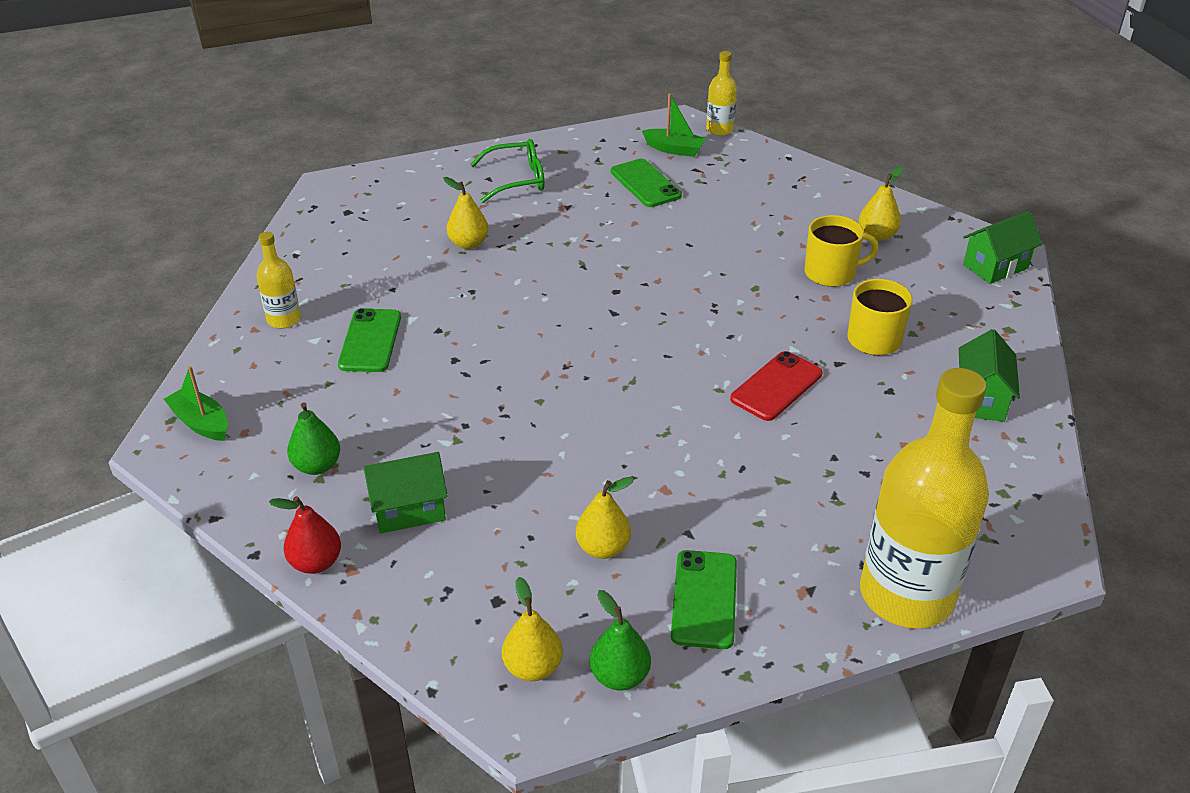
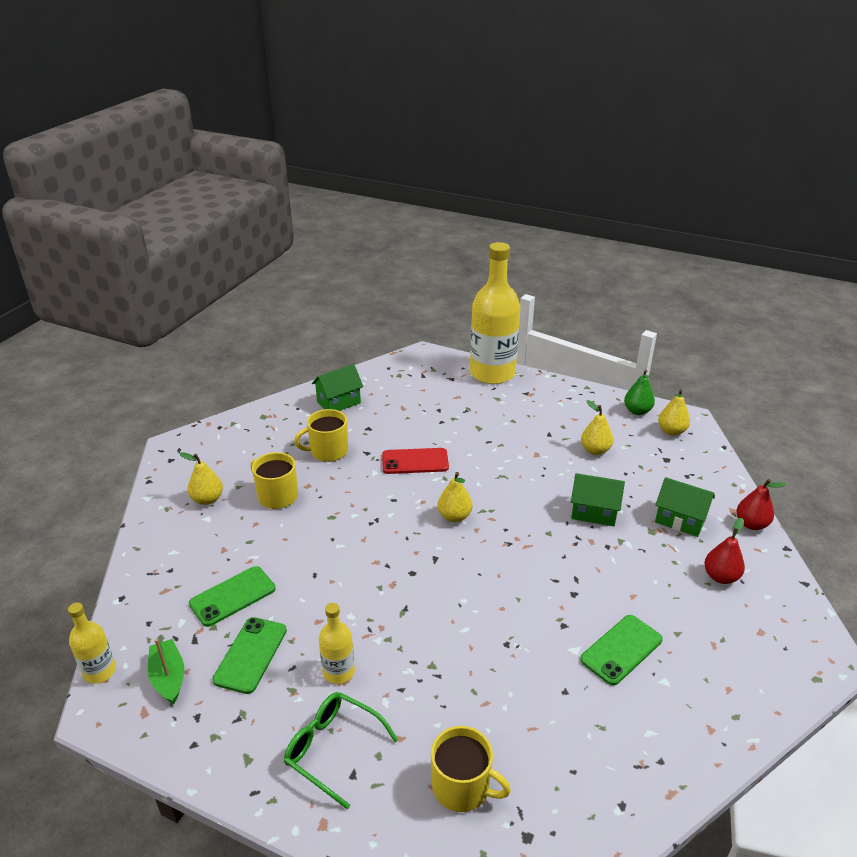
camera: 135 degrees left, 5 degrees down
(201, 423) = (792, 660): green boat -> none
(284, 319) = (678, 722): yellow bottle -> yellow bottle (338, 671)
(317, 466) = (720, 577): green pear -> red pear
(412, 208) = (462, 787): none -> yellow mug
(468, 243) = (460, 697): yellow pear -> yellow pear (454, 516)
(704, 599) = (573, 412): green phone -> green phone (233, 596)
(995, 266) = (197, 443): green house -> green house (594, 512)

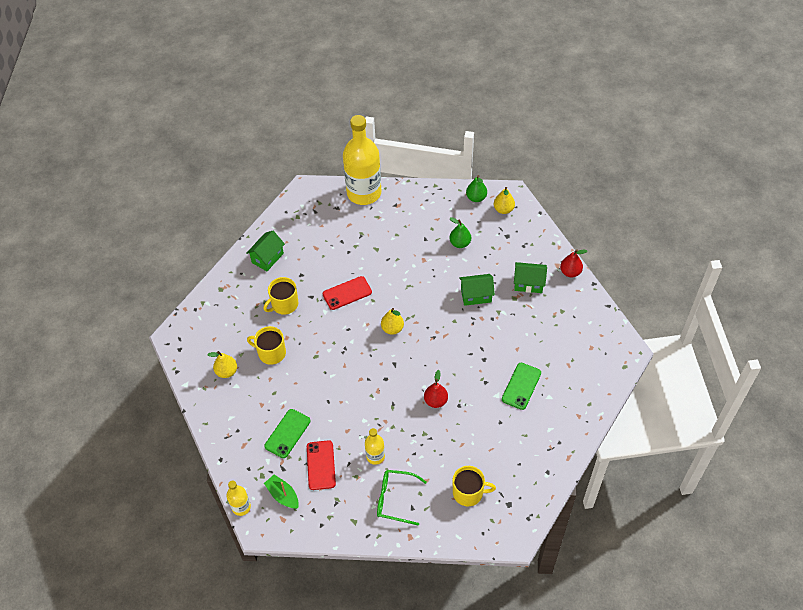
camera: 20 degrees left, 20 degrees up
(250, 655) = (321, 465): green phone -> red phone
(595, 450) = (460, 243): yellow pear -> green pear
(720, 577) = (561, 318): red pear -> red pear (435, 401)

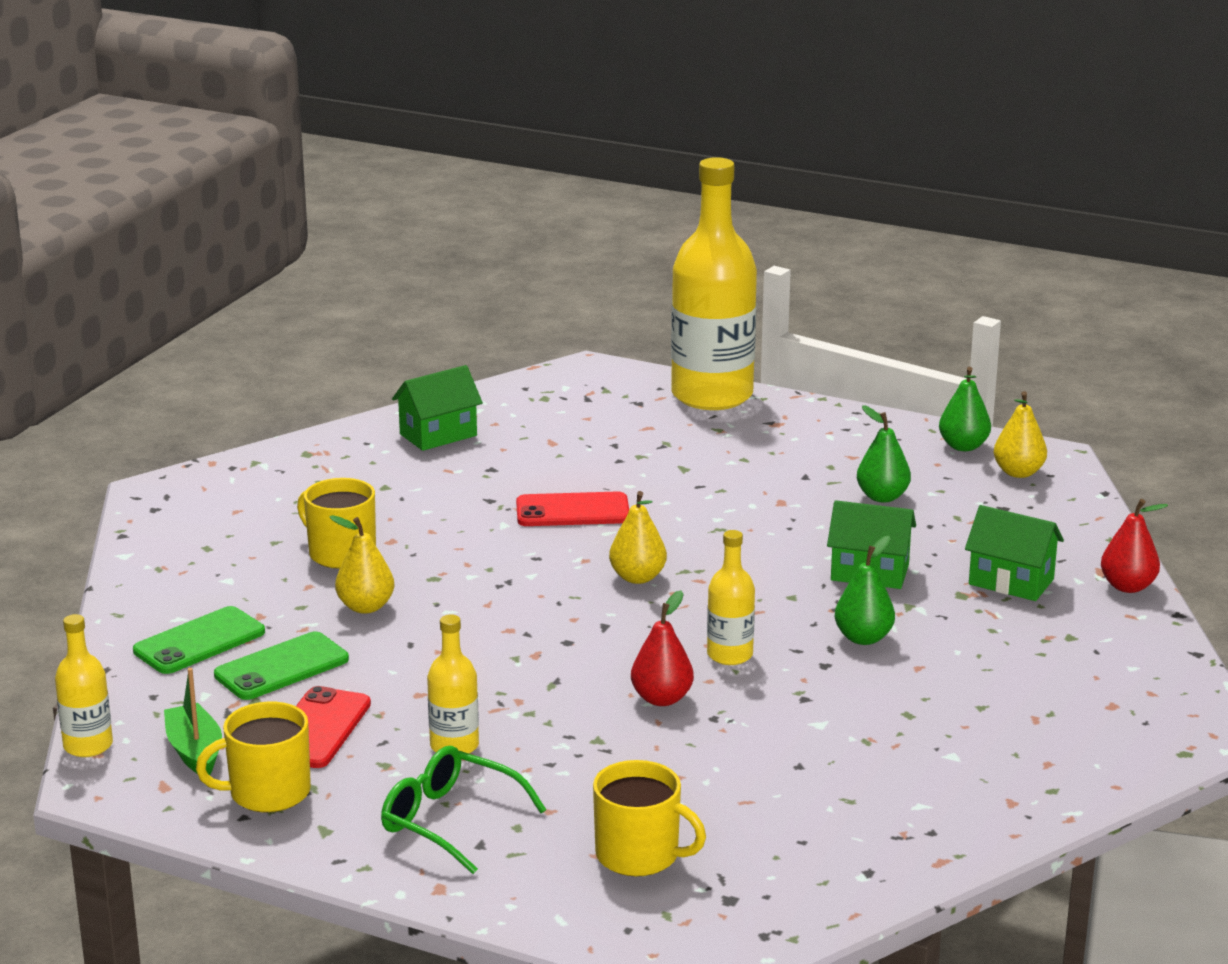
camera: 20 degrees right, 30 degrees down
(226, 371) = (225, 557): yellow pear -> yellow pear (365, 607)
(284, 304) = (423, 498): yellow mug -> yellow mug (268, 792)
(448, 365) = (730, 655): none -> yellow bottle
(490, 338) = (863, 638): none -> green pear
(521, 386) = (891, 724): green phone -> green phone (199, 642)

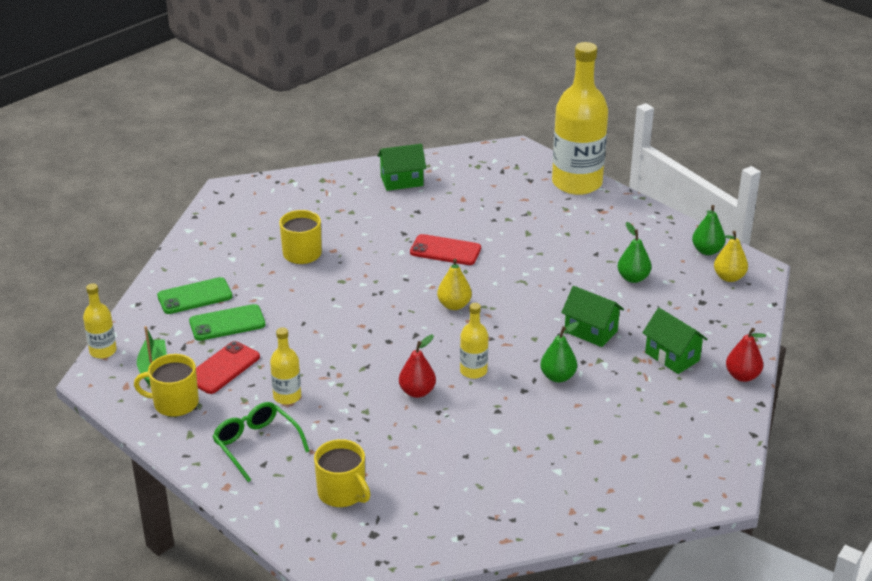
camera: 20 degrees right, 10 degrees up
(365, 607) = (294, 292): yellow pear -> none

